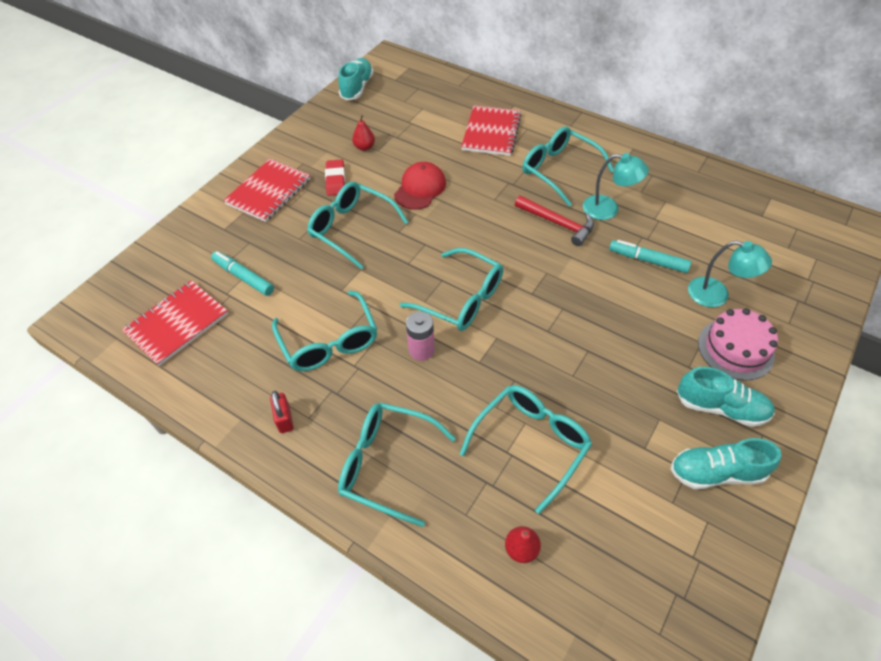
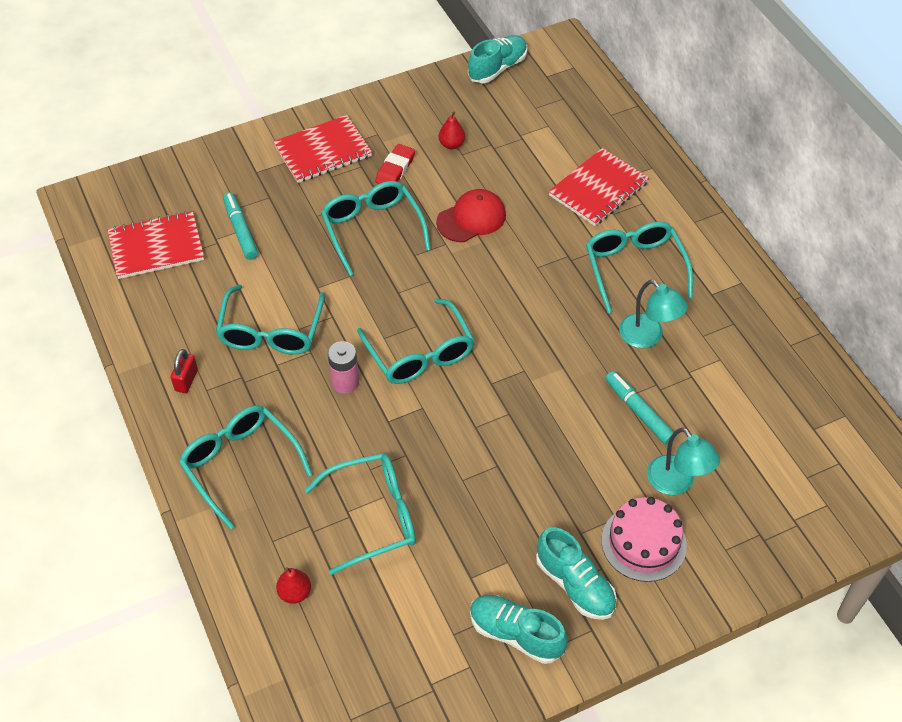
camera: 30 degrees right, 0 degrees up
(558, 223) = (580, 325): red hammer -> none

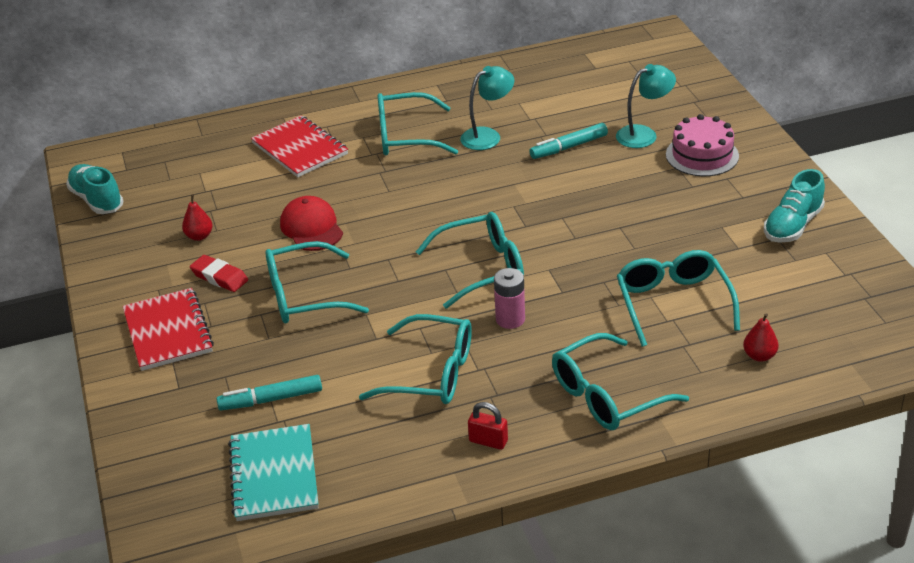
camera: 80 degrees left, 15 degrees down
(156, 247) = (274, 475): red notebook -> turquoise notebook
(575, 584) = (743, 192): turquoise shoe -> none

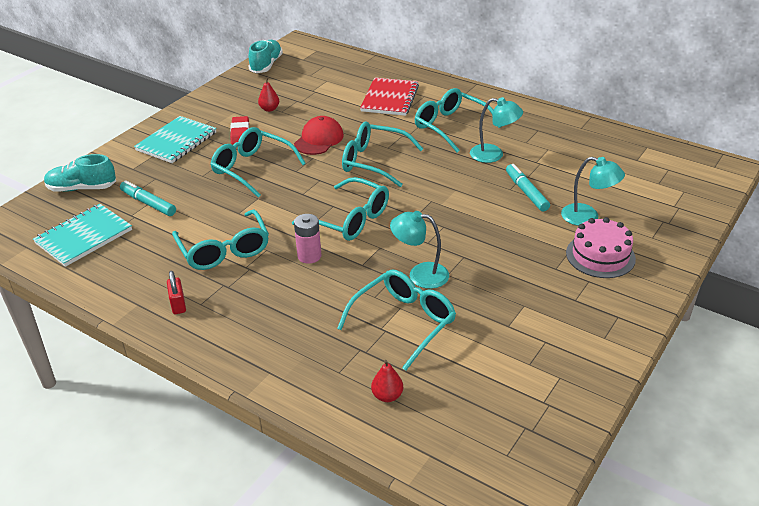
camera: 50 degrees right, 0 degrees up
(168, 331) = (176, 141): red notebook -> turquoise notebook
(568, 147) = (526, 192): turquoise marker -> turquoise marker turned 45 degrees clockwise
(608, 395) = (270, 337): turquoise glasses -> turquoise glasses (374, 162)
(617, 263) = (420, 274): none -> turquoise lamp
(793, 225) = (572, 343): turquoise shoe -> turquoise shoe (82, 188)

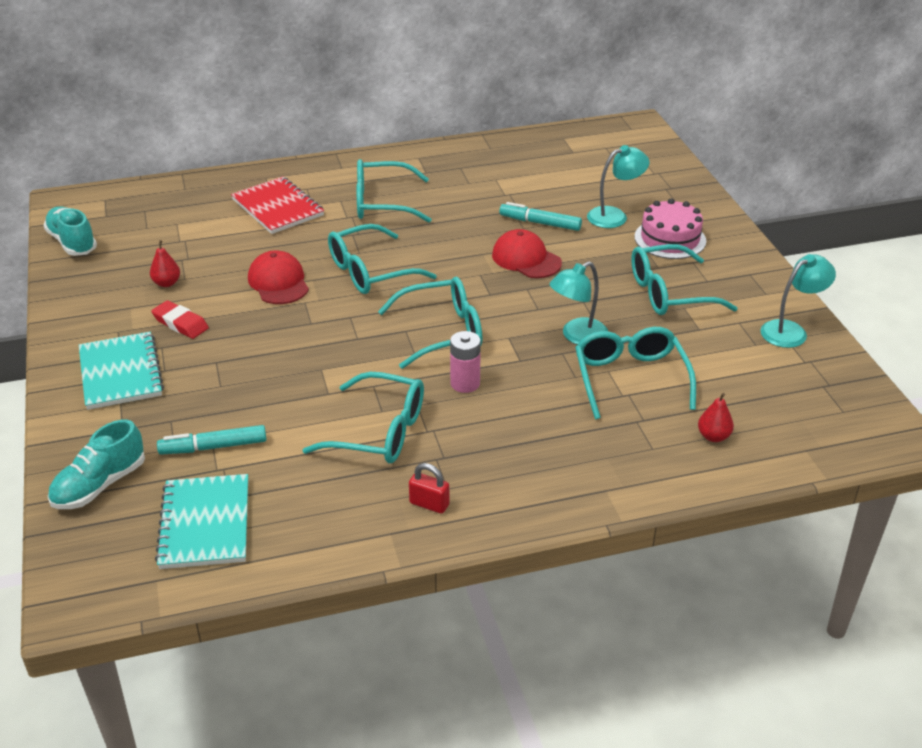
camera: 50 degrees left, 0 degrees up
(252, 168) = (262, 347): turquoise glasses -> turquoise glasses (670, 293)
(476, 209) = (526, 259): none -> red cap
(493, 155) = (462, 207): turquoise lamp -> turquoise lamp (791, 331)

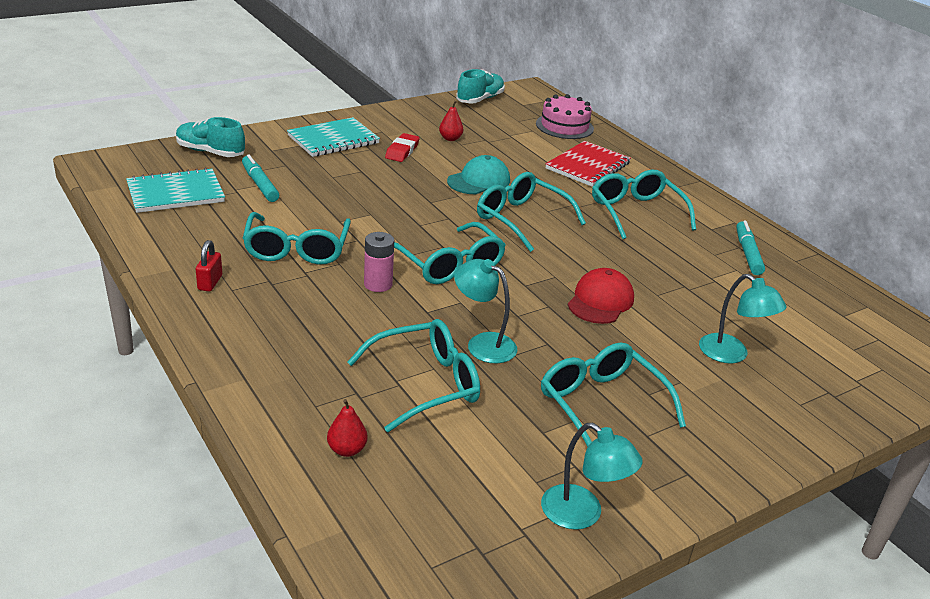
camera: 70 degrees right, 5 degrees down
(278, 282) = (479, 181): red cap -> turquoise cap
(540, 223) = (674, 304): turquoise marker -> turquoise marker (747, 253)
(670, 239) = (716, 400): pink cake -> pink cake (564, 126)

